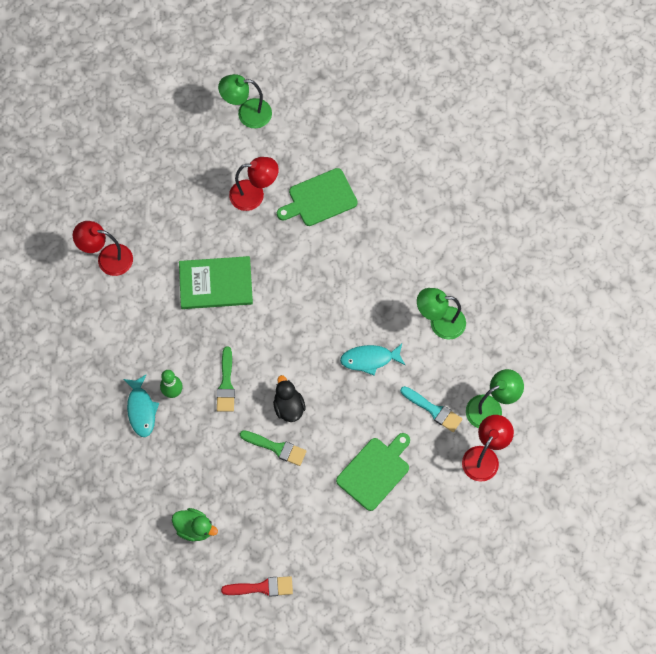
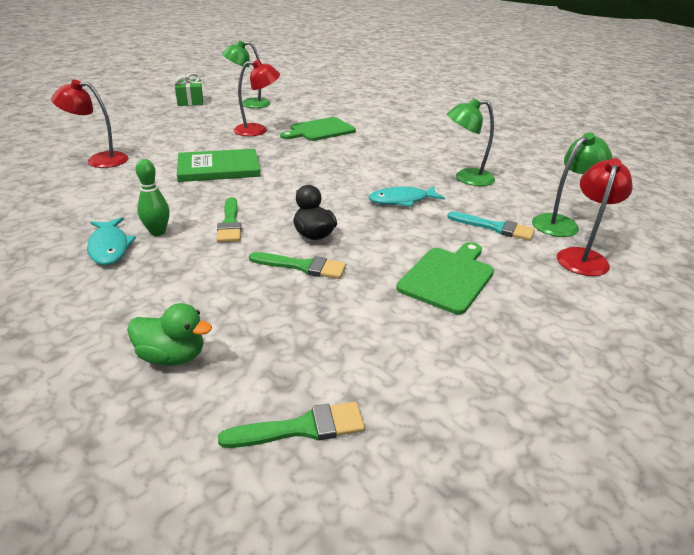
camera: 10 degrees left, 35 degrees down
(180, 102) = (190, 101): none -> green gift
(262, 587) = (301, 428): red brush -> green brush

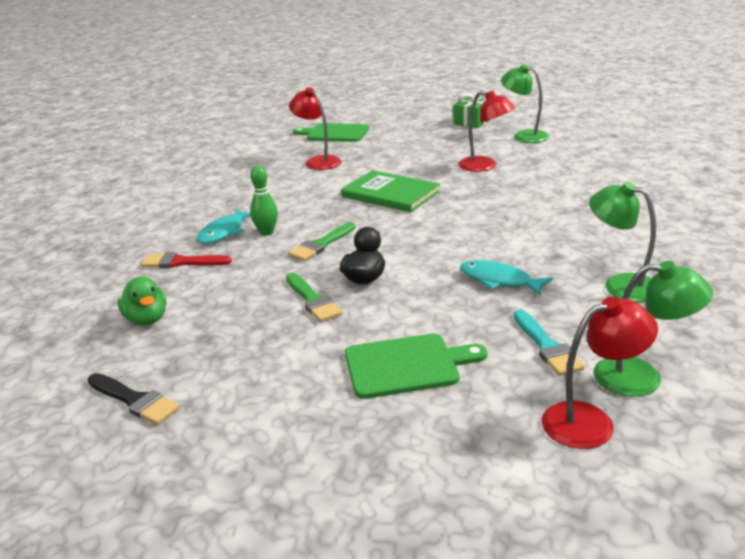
camera: 50 degrees right, 5 degrees down
(111, 291) = (182, 262): none -> red brush
(301, 428) = (134, 400): green brush -> black brush
(320, 130) = (548, 182): green cutting board -> green cutting board (335, 133)

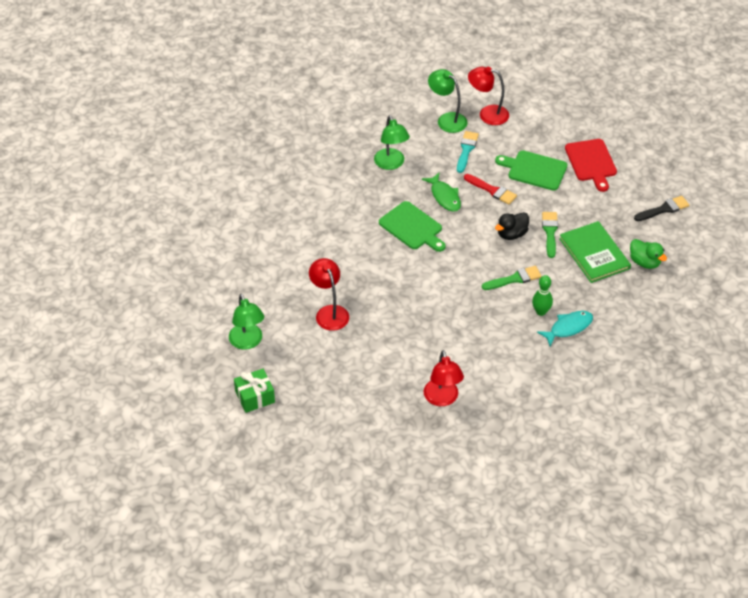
camera: 150 degrees left, 20 degrees up
(134, 400) = (663, 209): black brush -> black brush turned 90 degrees clockwise
(147, 319) = (644, 262): green duck -> green duck turned 135 degrees clockwise
(182, 262) = (609, 307): red brush -> red brush (492, 190)
(315, 422) = (591, 162): none -> red cutting board
(335, 133) = (389, 451): green cutting board -> green cutting board (412, 227)
(390, 194) = (428, 313): green book -> green book (594, 253)
(499, 280) = (444, 196): turquoise fish -> green fish

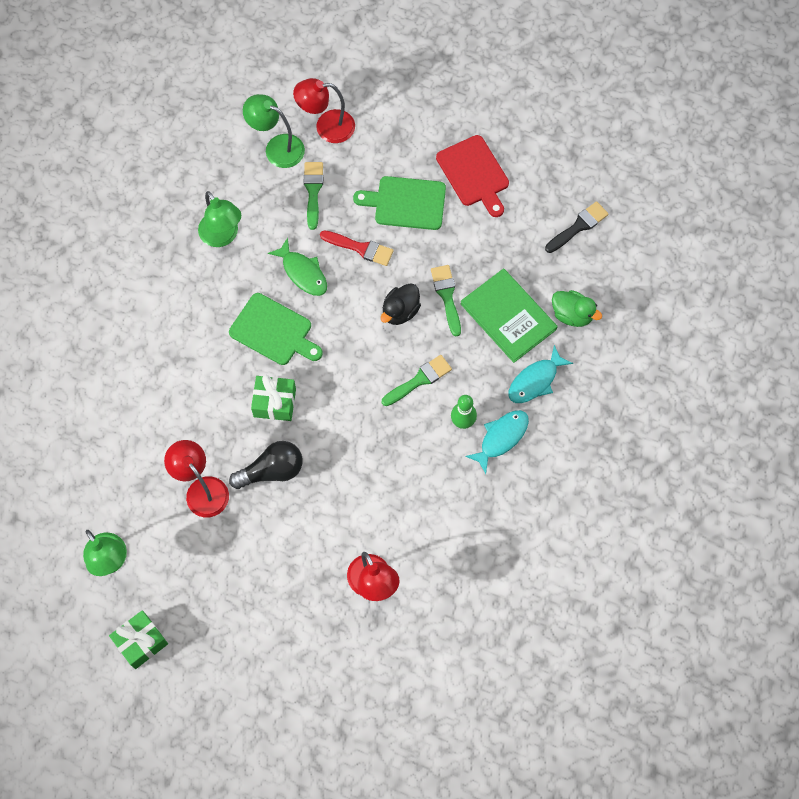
camera: 15 degrees left, 20 degrees up
(385, 312) = (272, 471): none -> black light bulb
(400, 271) = (274, 403): none -> green gift
(466, 150) = (313, 191): turquoise brush -> green brush
(605, 297) = (535, 381): none -> turquoise fish

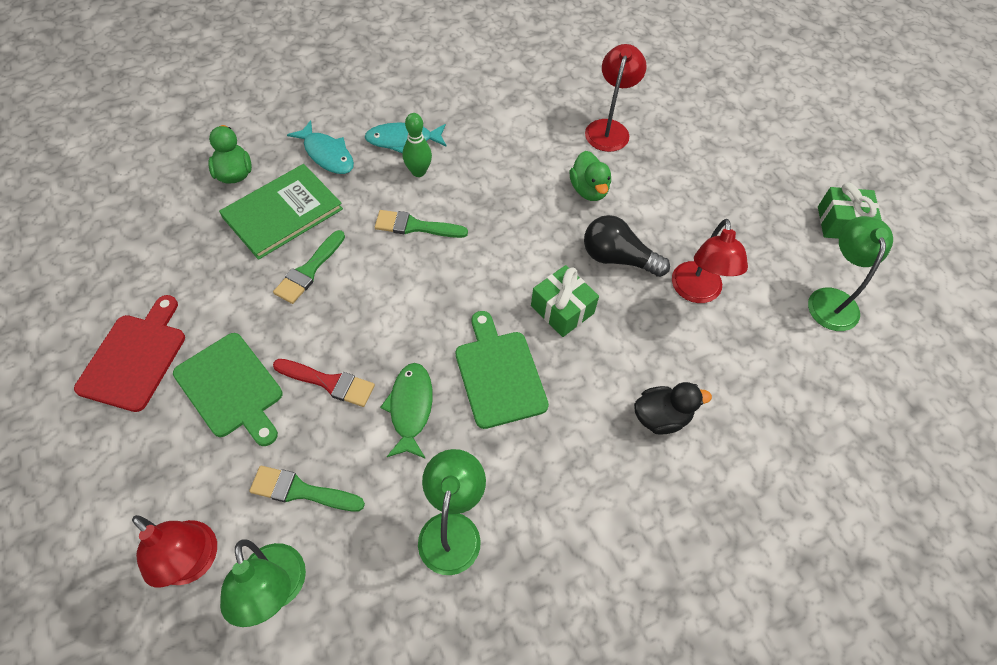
camera: 140 degrees left, 10 degrees down
(313, 191) = (301, 491): green brush -> green brush turned 60 degrees clockwise
(337, 511) = (589, 190): none -> green duck
(360, 248) = (328, 382): red brush -> red brush turned 135 degrees clockwise
(400, 311) = (364, 292): black duck -> black duck (661, 417)
(508, 316) = (282, 213): green book -> green book turned 45 degrees clockwise
(535, 381) = (327, 154): turquoise fish -> turquoise fish turned 45 degrees clockwise
(578, 227) = (127, 231): black brush -> none

